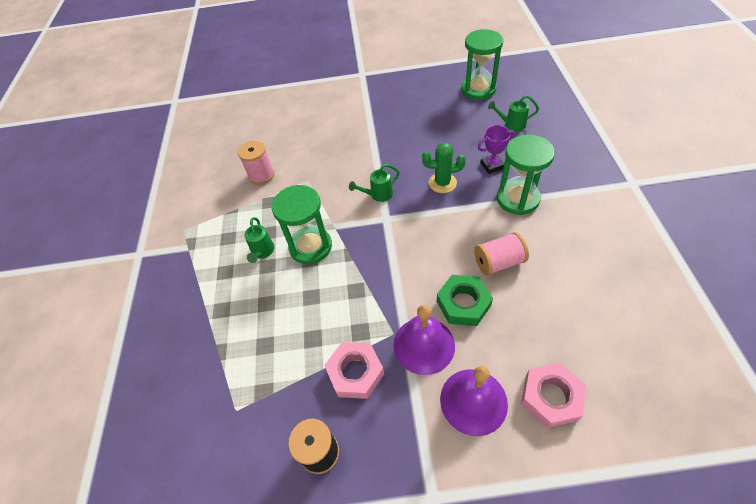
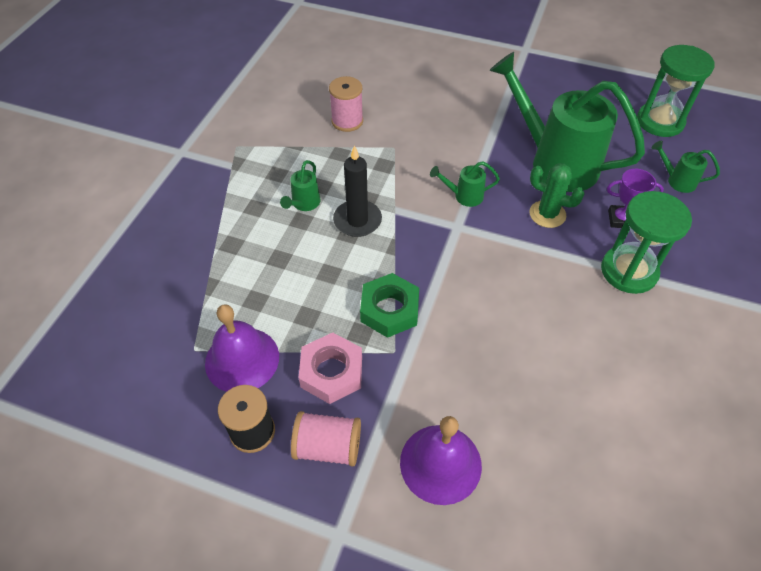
camera: 20 degrees right, 0 degrees up
(310, 246) = (357, 220): green hourglass -> black candle
(424, 345) = (420, 380): purple bell -> purple bell (242, 359)
(426, 144) = (555, 162): none -> green watering can
(463, 303) = (491, 357): green nut -> green nut (389, 310)
(498, 262) = (560, 332): pink spool -> pink spool (328, 447)
(551, 397) = (530, 504): pink nut -> none

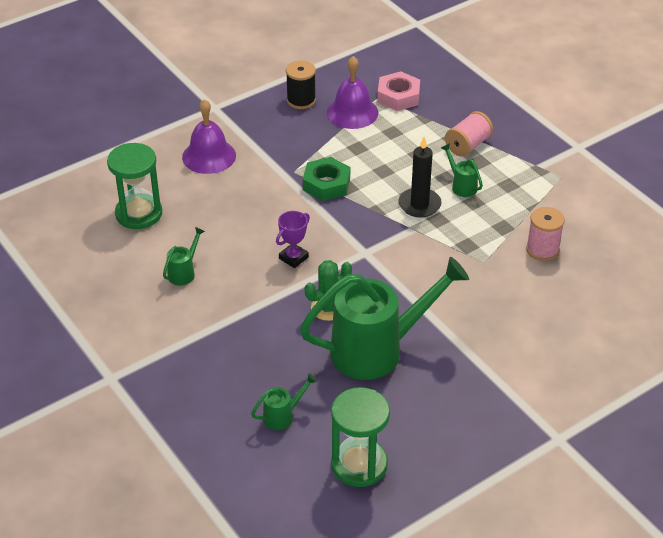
camera: 125 degrees right, 10 degrees down
(328, 447) = (263, 122): pink spool -> pink spool (468, 145)
(332, 372) = (307, 142): pink nut -> pink nut (398, 96)
(464, 196) = (391, 272): green watering can -> green watering can (184, 272)
(620, 219) = (281, 347): purple trophy -> purple trophy (293, 258)
(629, 271) = (235, 317): green hourglass -> green hourglass (139, 213)

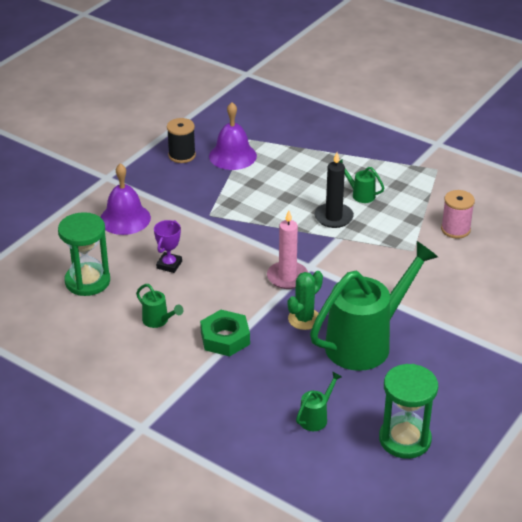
camera: 20 degrees left, 5 degrees down
(184, 272) = (158, 321): green watering can -> green watering can turned 120 degrees clockwise
(293, 258) = (250, 285): purple trophy -> purple trophy (169, 265)
(326, 184) = (244, 218): green nut -> green nut (225, 338)
(336, 259) = (287, 277): none -> pink candle
(398, 96) = (265, 135): pink nut -> none
(468, 145) = (346, 161): pink spool -> none

